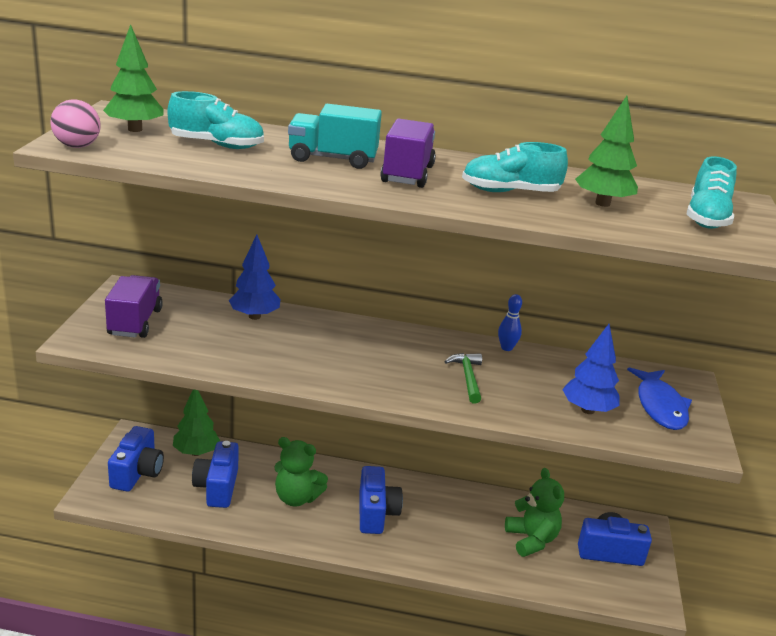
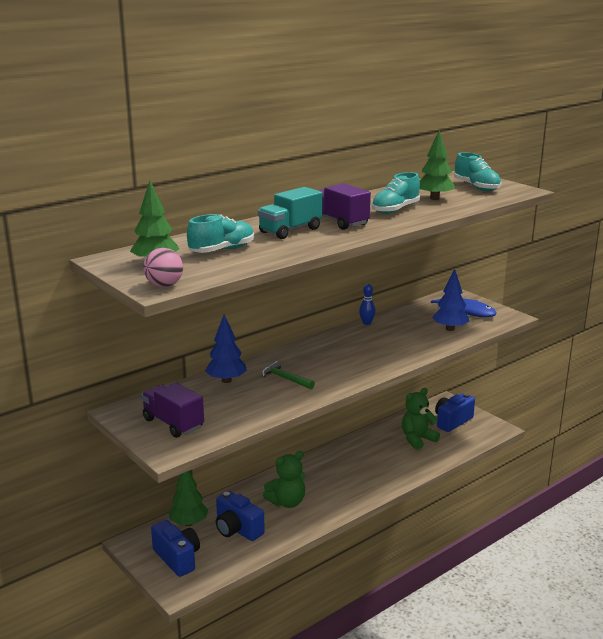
camera: 45 degrees left, 5 degrees down
(376, 513) = (336, 479): blue camera -> none
(467, 377) = (382, 345): green hammer -> green hammer (285, 379)
(531, 539) = (417, 439): green teddy bear -> green teddy bear turned 60 degrees counterclockwise

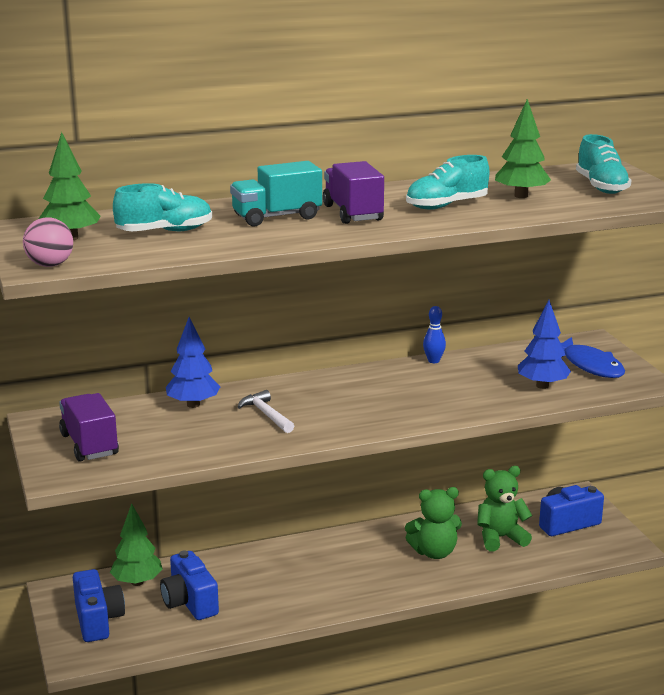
camera: 20 degrees right, 0 degrees up
(285, 379) = (266, 414): green hammer -> white hammer
(287, 502) = (272, 583): green teddy bear -> green teddy bear (434, 552)

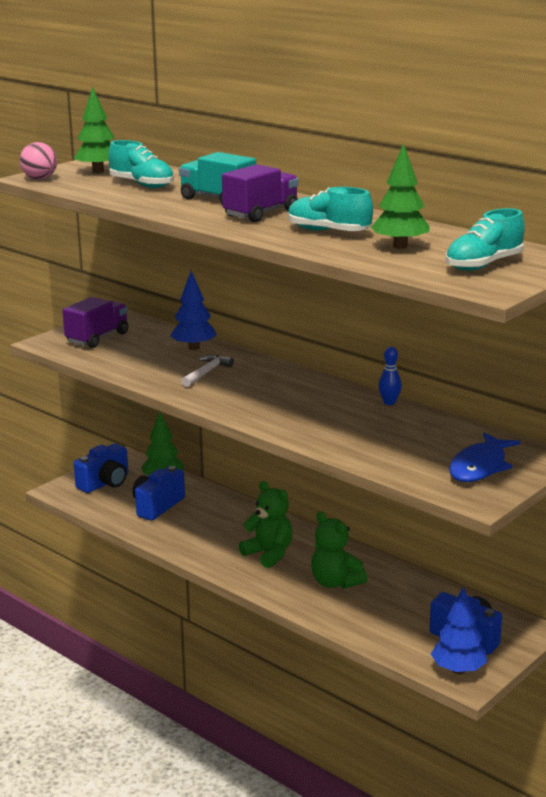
camera: 60 degrees right, 0 degrees up
(500, 538) = (397, 608): green teddy bear -> green teddy bear (269, 554)
(542, 386) = (401, 455): blue tree -> blue tree (458, 670)

